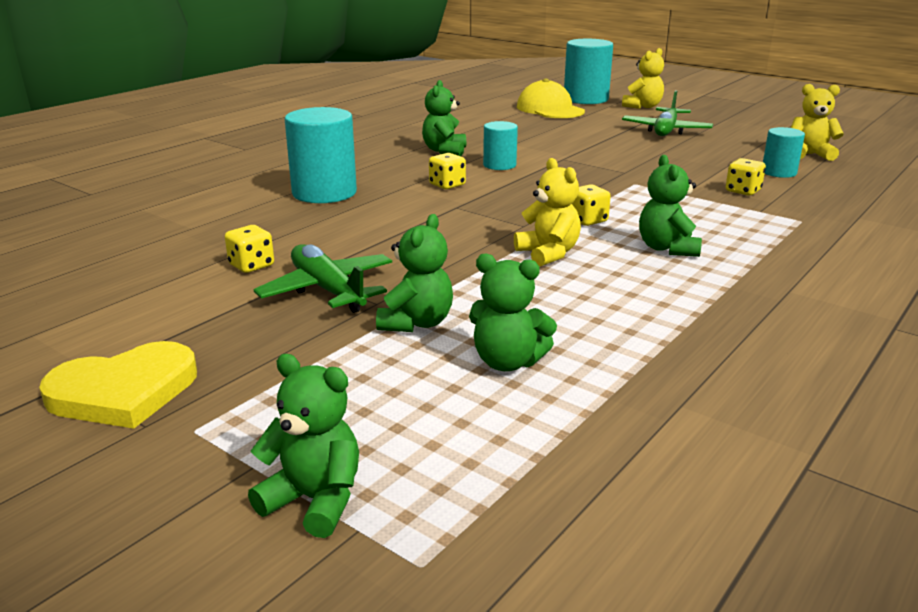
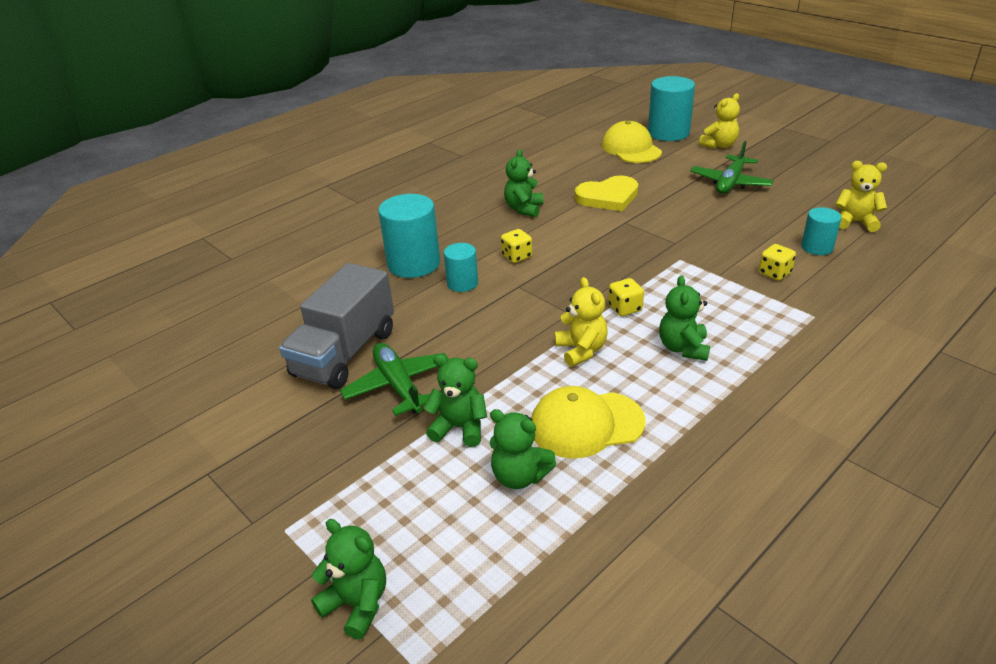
camera: 10 degrees right, 10 degrees up
(124, 391) = (241, 487): yellow heart -> yellow heart (608, 197)
(251, 265) = (344, 353): yellow dice -> grey truck
(416, 323) = (459, 428): green teddy bear -> green teddy bear turned 105 degrees counterclockwise
(499, 165) = (567, 230): turquoise cylinder -> turquoise cylinder (462, 283)
(576, 313) = (586, 424): none -> yellow cap

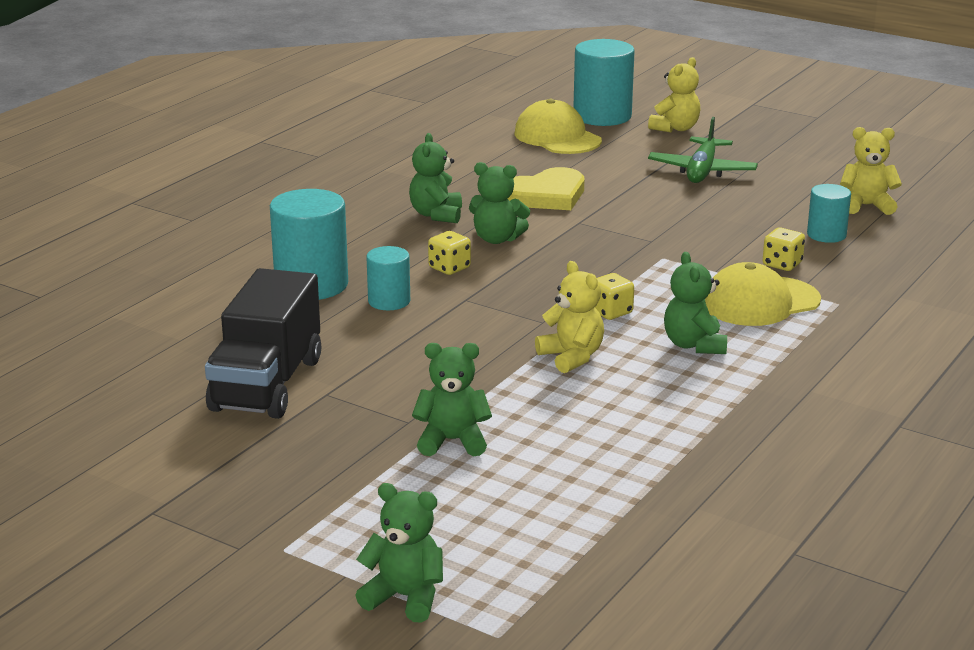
camera: 15 degrees left, 10 degrees down
(344, 353) = (267, 384): grey truck -> black truck
(398, 386) = (355, 409): green plane -> none
(519, 476) = (543, 476): green teddy bear -> green teddy bear (497, 239)
(586, 424) = (603, 424): yellow cap -> yellow cap (760, 302)

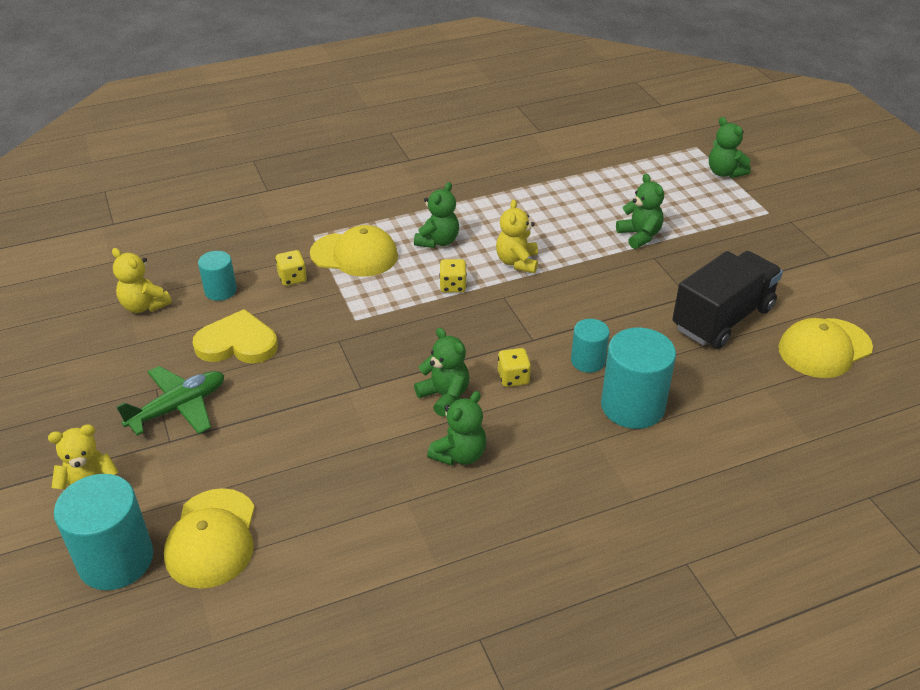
camera: 145 degrees left, 15 degrees up
(123, 395) = (824, 348): none -> yellow cap
(452, 441) = (639, 236): green teddy bear -> green teddy bear turned 150 degrees counterclockwise
(546, 195) = (342, 437): yellow heart -> yellow heart (237, 343)

